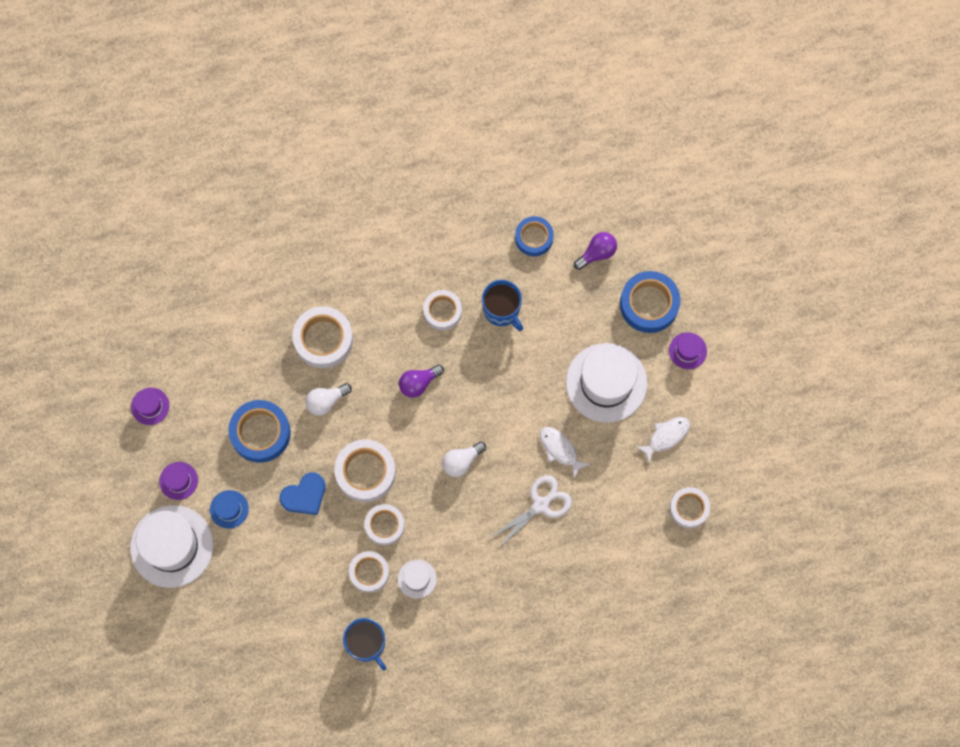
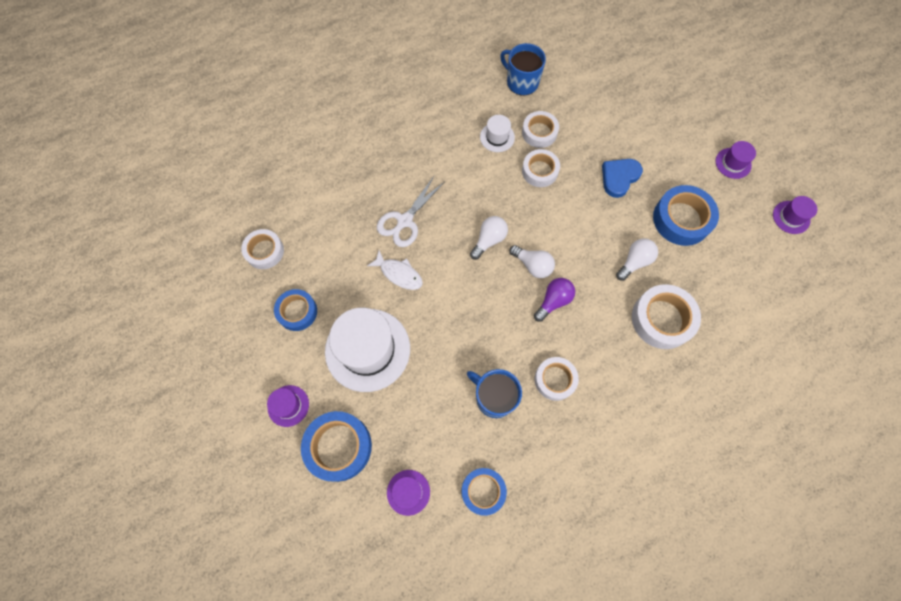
camera: 165 degrees right, 5 degrees down
(172, 546) = (712, 113): white hat -> none
(229, 509) = (679, 152): blue hat -> none
(365, 472) = (573, 209): white tape -> none
(426, 423) = (533, 265): none -> white light bulb
(597, 253) = (408, 492): purple light bulb -> purple hat
(666, 436) = (297, 312): white fish -> blue tape

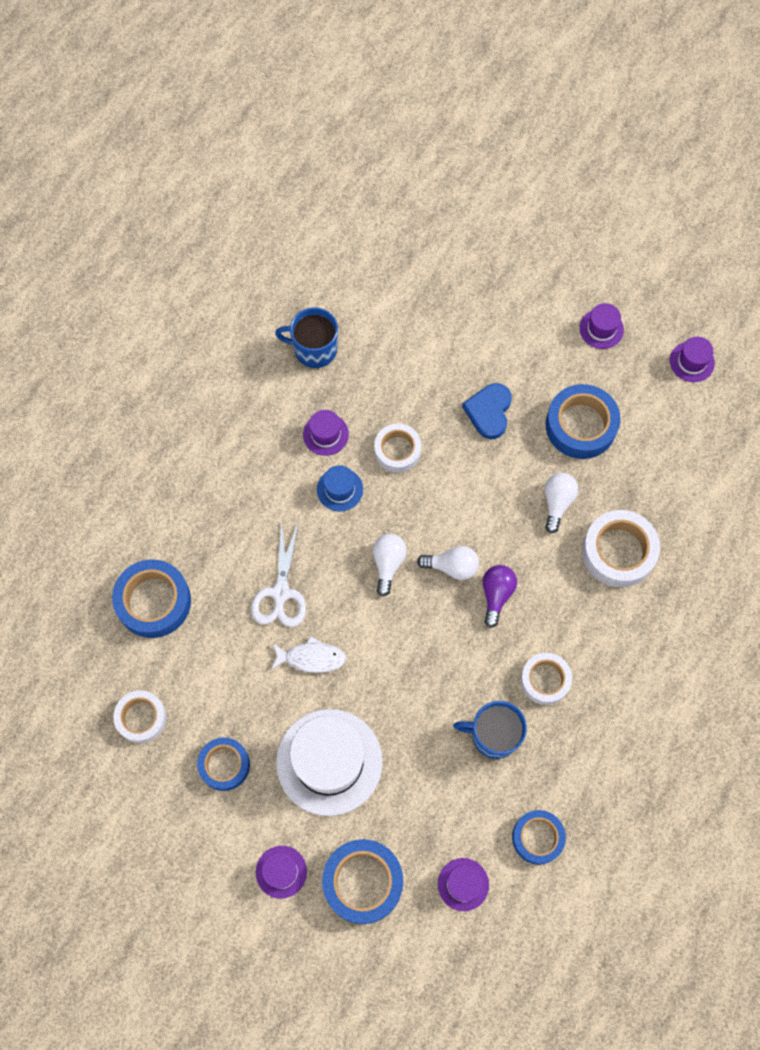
camera: 30 degrees left, 0 degrees up
(320, 183) = (153, 601): none -> blue tape
(485, 176) = (340, 489): none -> blue hat
(497, 137) = (325, 434): white hat -> purple hat
(539, 132) = (370, 403): white tape -> none

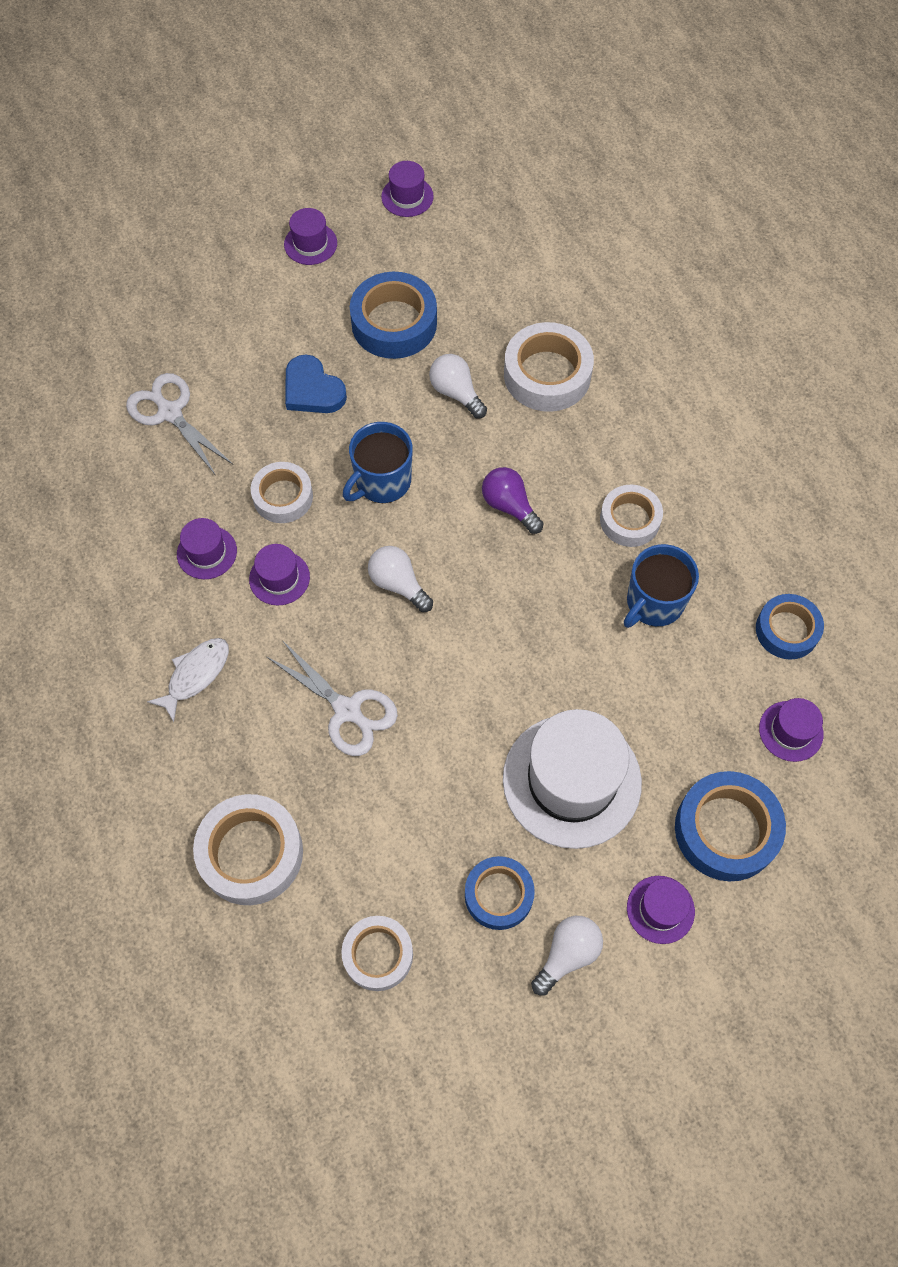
camera: 55 degrees left, 5 degrees down
(153, 601) = (251, 853): blue tape -> white tape
(311, 658) = (444, 725): white fish -> white fish (195, 675)
(314, 349) = (102, 503): blue mug -> blue mug (382, 481)
(340, 489) = (279, 578): blue hat -> purple hat
(406, 340) = (170, 413): none -> white scissors
(452, 566) = (448, 527): white light bulb -> white light bulb (567, 954)

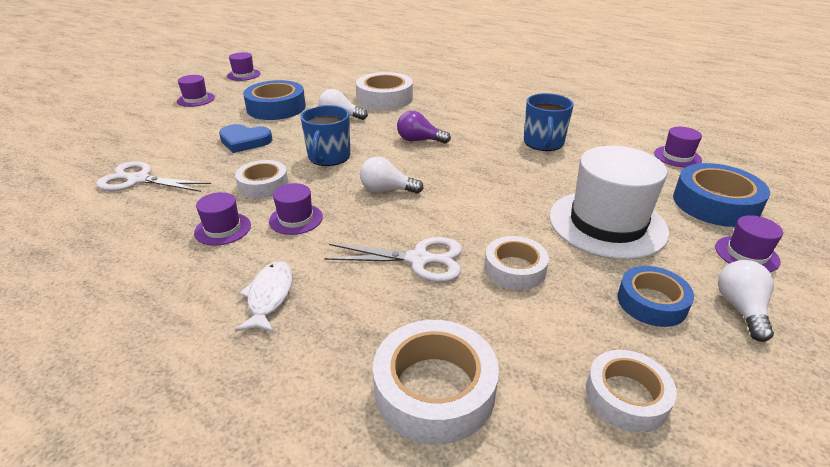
camera: 35 degrees left, 30 degrees down
(630, 520) = (490, 124): white tape -> white tape (514, 269)
(787, 630) = (618, 128): blue tape -> none

